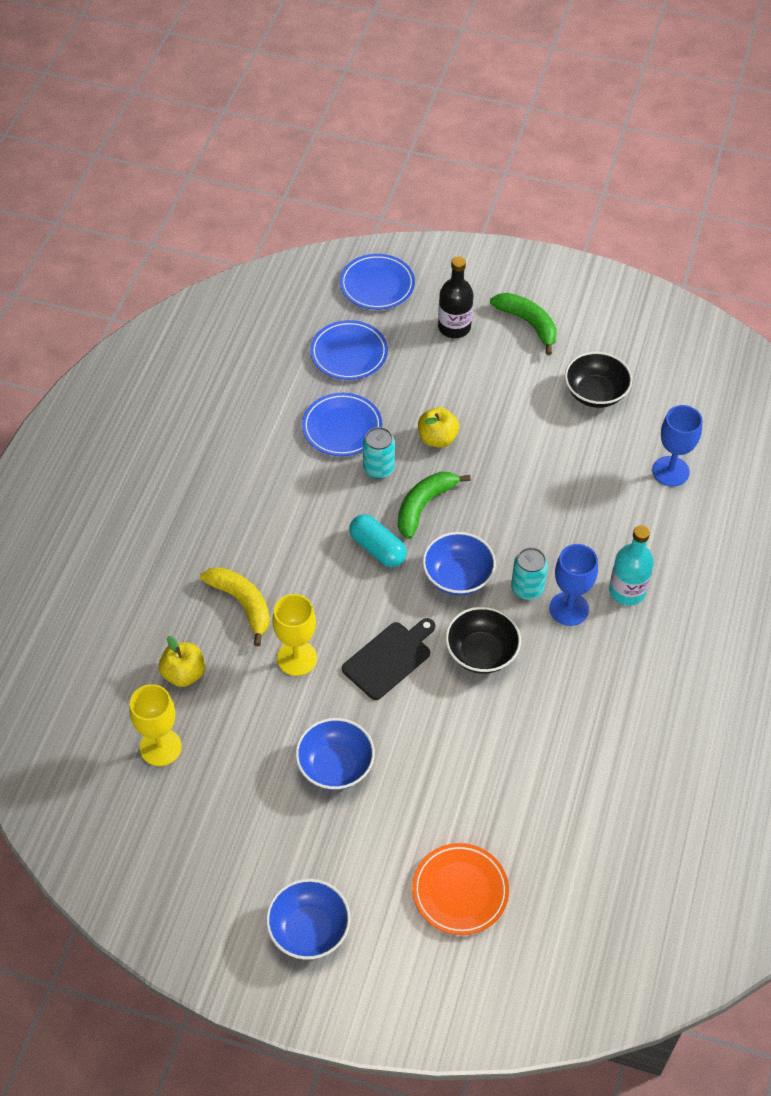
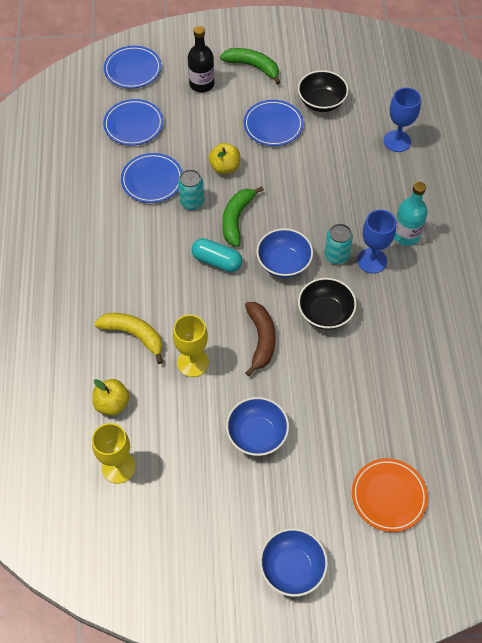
camera: 20 degrees left, 5 degrees up
(389, 658) = (261, 339): black cutting board -> brown banana
(520, 405) = (273, 125): none -> blue plate

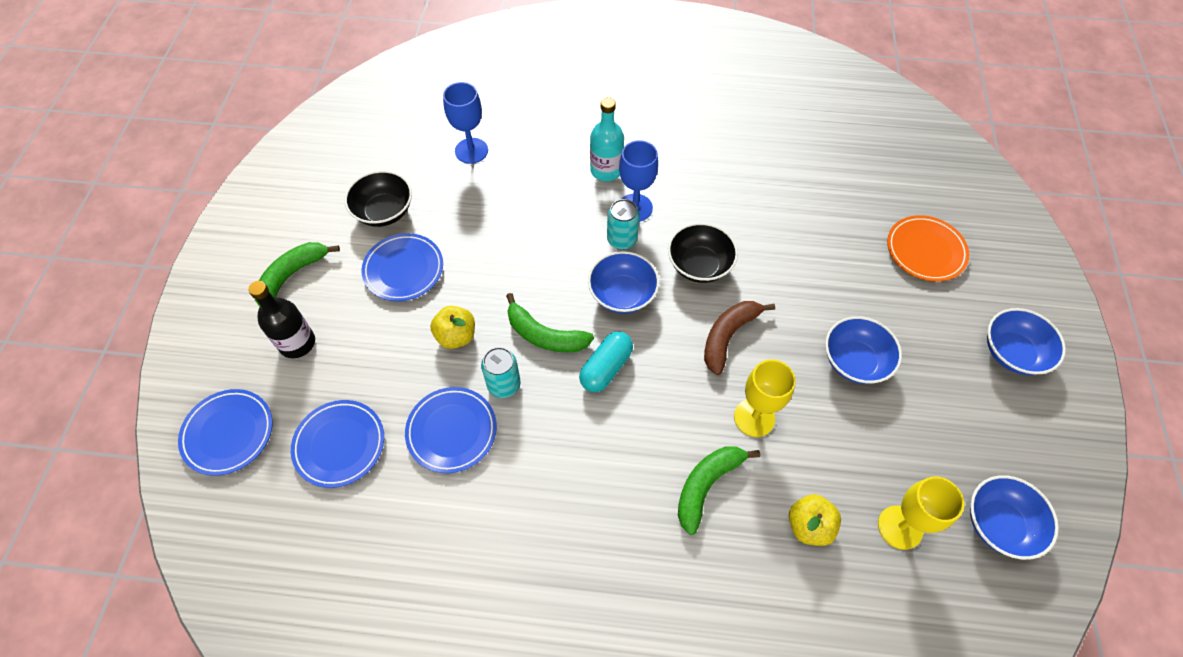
camera: 80 degrees left, 0 degrees up
(129, 542) = (999, 524): none -> blue bowl
(134, 335) = (706, 486): yellow banana -> green banana
(261, 339) = (728, 336): brown banana -> brown banana turned 60 degrees counterclockwise

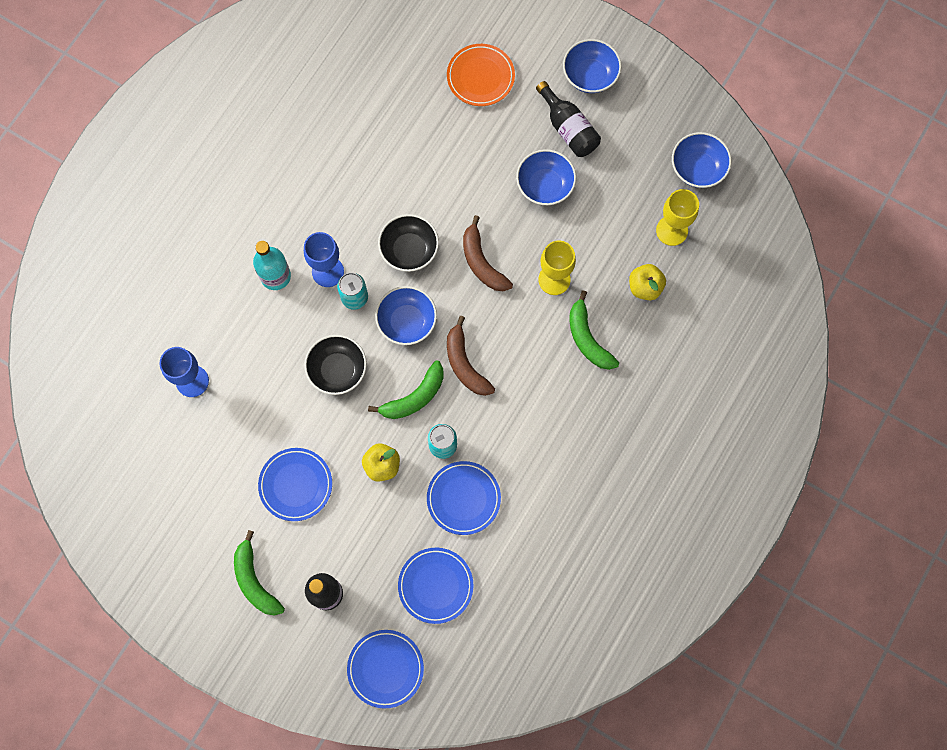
camera: 65 degrees left, 15 degrees up
(384, 211) = (224, 481): black bowl -> black bowl (337, 370)
(606, 368) = (465, 364): turquoise capsule -> brown banana
(936, 357) = (568, 128): none -> black bottle

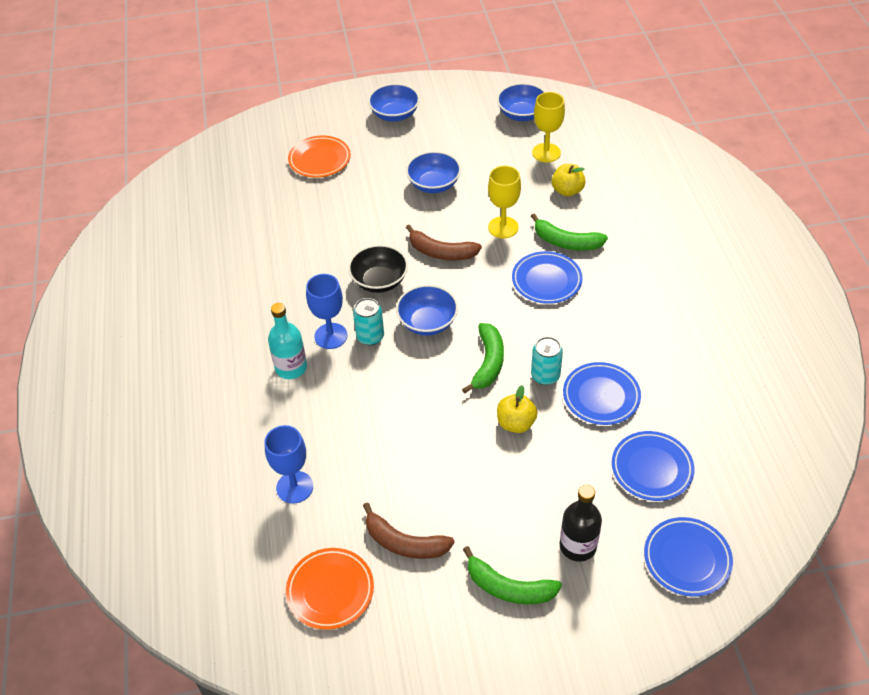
camera: 40 degrees left, 25 degrees down
(147, 479) = (330, 590): none -> orange plate
(296, 485) = (463, 490): blue plate -> blue plate (546, 280)
(337, 370) = (409, 390): black bowl -> none
(465, 364) = (501, 316): brown banana -> brown banana (404, 543)
(568, 128) = (413, 147): black bottle -> none

